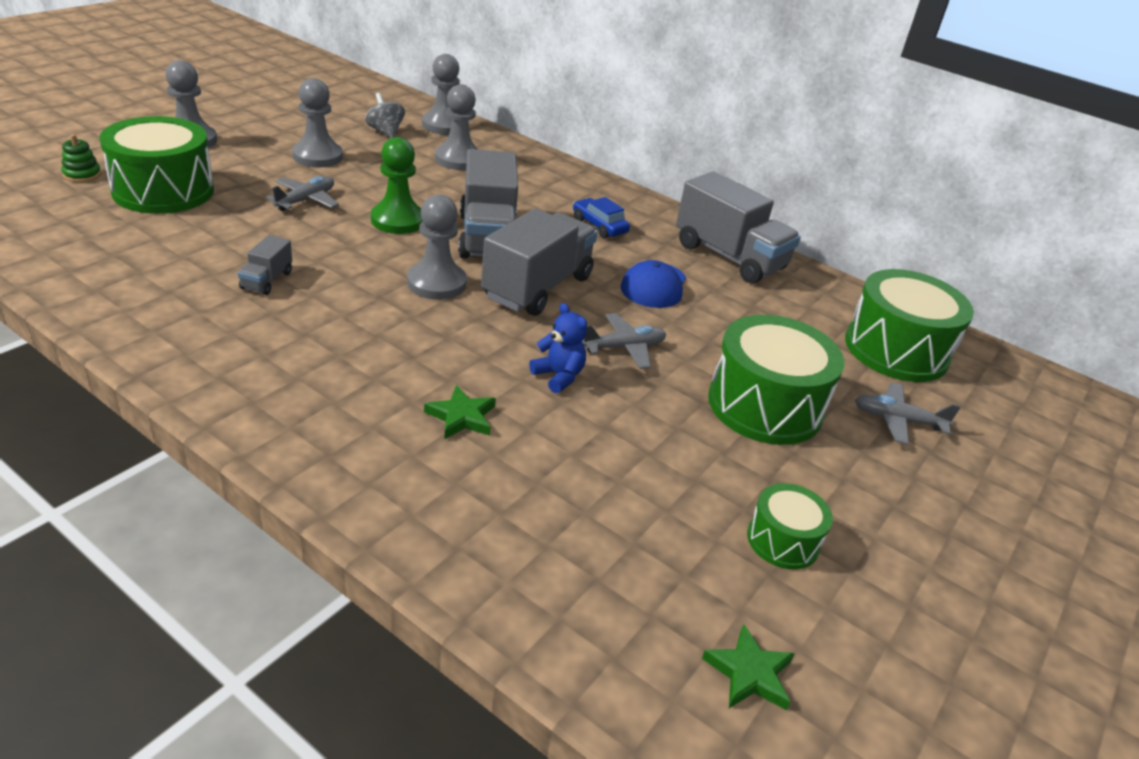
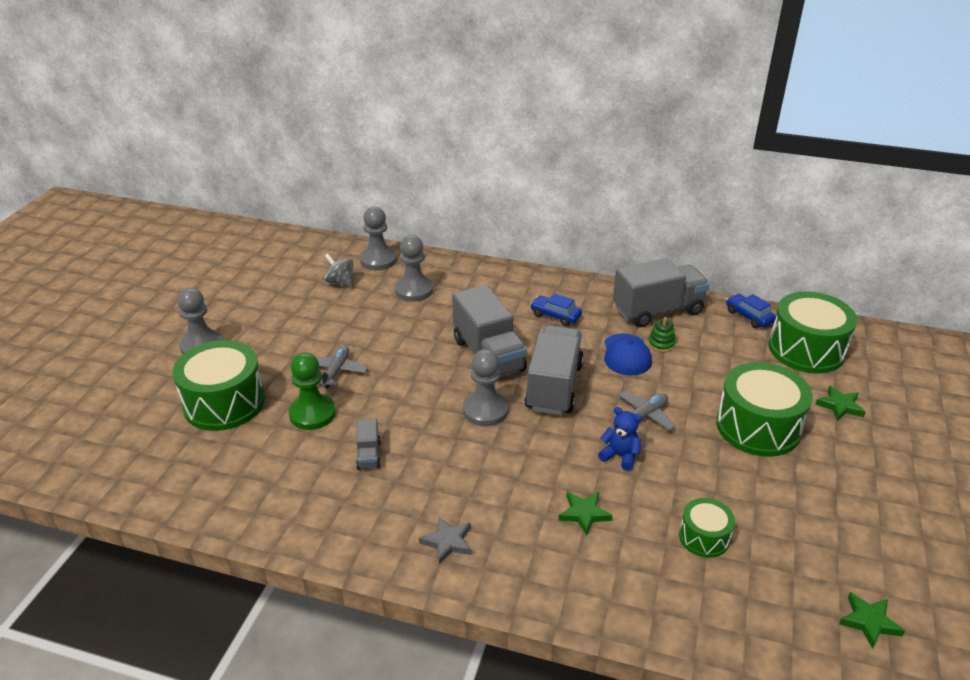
camera: 15 degrees left, 0 degrees up
(82, 175) = (148, 411): green stacking toy -> green stacking toy (661, 344)
(273, 387) = (447, 542): none -> grey star
(317, 156) = (310, 326): grey pawn -> none
(398, 220) = (416, 364): green pawn -> green pawn (312, 414)
(729, 257) = (657, 310): grey truck -> grey truck turned 45 degrees counterclockwise
(783, 540) = (831, 524): green drum -> green drum (704, 537)
(844, 296) = (749, 316): none -> blue car
(897, 420) = (840, 406): grey plane -> green star

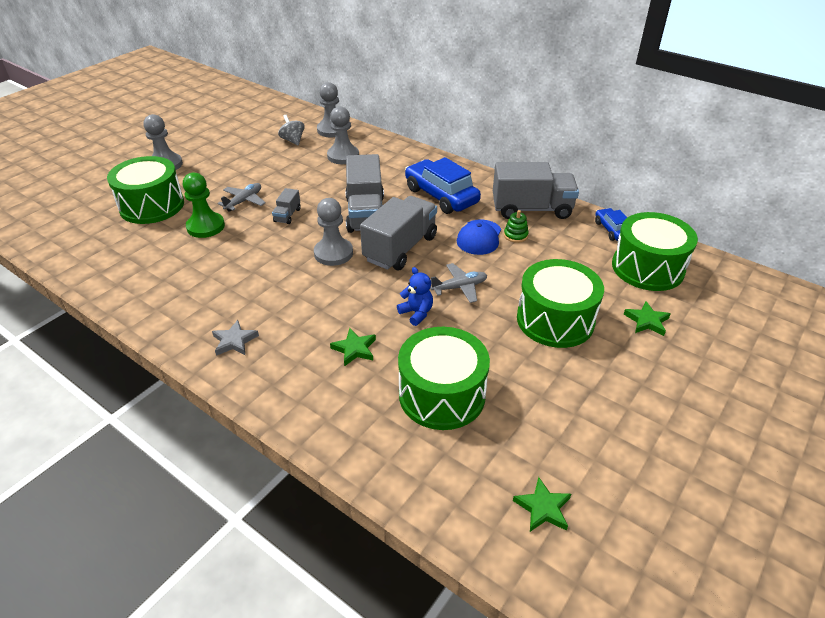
camera: 20 degrees right, 5 degrees up
(369, 455) = (224, 264): grey truck -> grey truck (287, 215)
(555, 316) = (441, 196): blue car -> blue car, size x1.91
(704, 537) = (442, 394): green drum -> green drum, size x1.89

